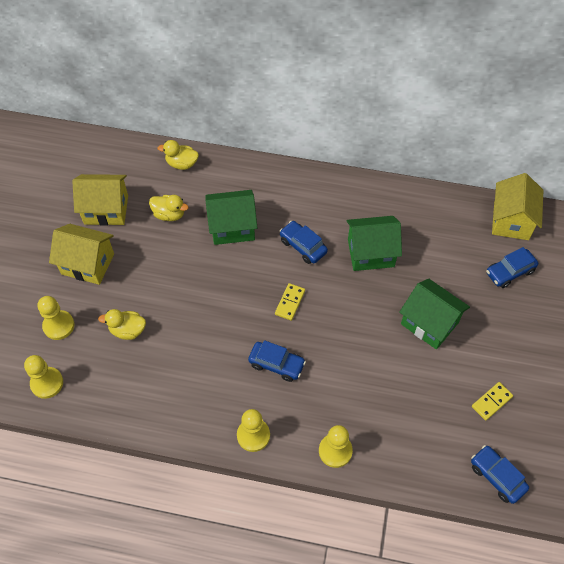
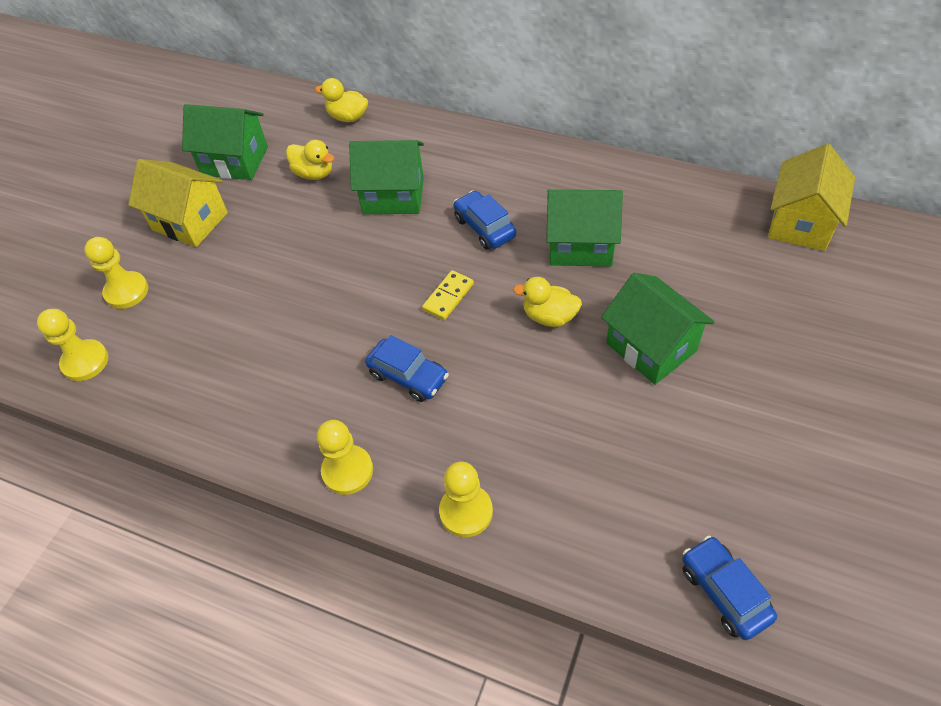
camera: 15 degrees right, 5 degrees down
(106, 209) = (235, 161): yellow house -> green house
(128, 330) = (214, 307): yellow duck -> yellow duck (549, 316)
(491, 402) = (732, 473): yellow domino -> none
(509, 272) = (788, 290): blue car -> none

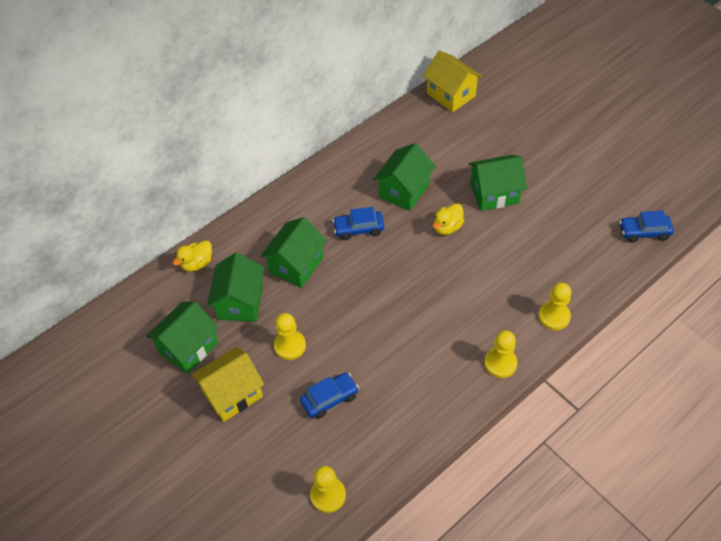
camera: 65 degrees left, 0 degrees up
(126, 291) = (276, 453): yellow pawn -> yellow pawn (290, 346)
(314, 173) = (240, 302): yellow duck -> green house
(408, 376) = (450, 310): blue car -> blue car (330, 399)
(448, 297) = (402, 268): yellow domino -> none

